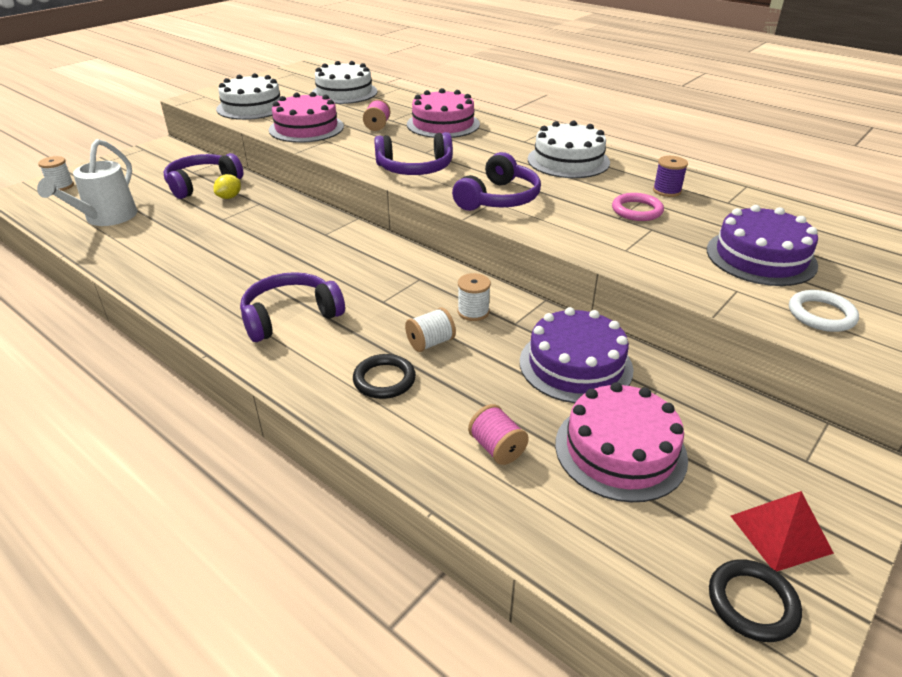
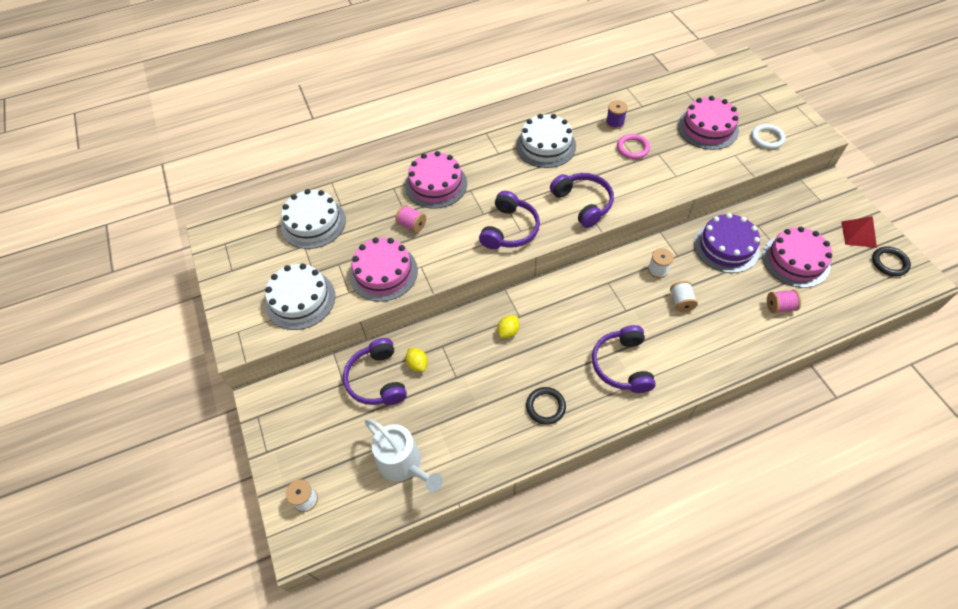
camera: 60 degrees left, 20 degrees up
(299, 232) = (508, 331): none -> yellow lemon
(384, 380) = (708, 335): black ring -> black ring (545, 407)
(760, 257) = (707, 128): purple cake -> pink cake

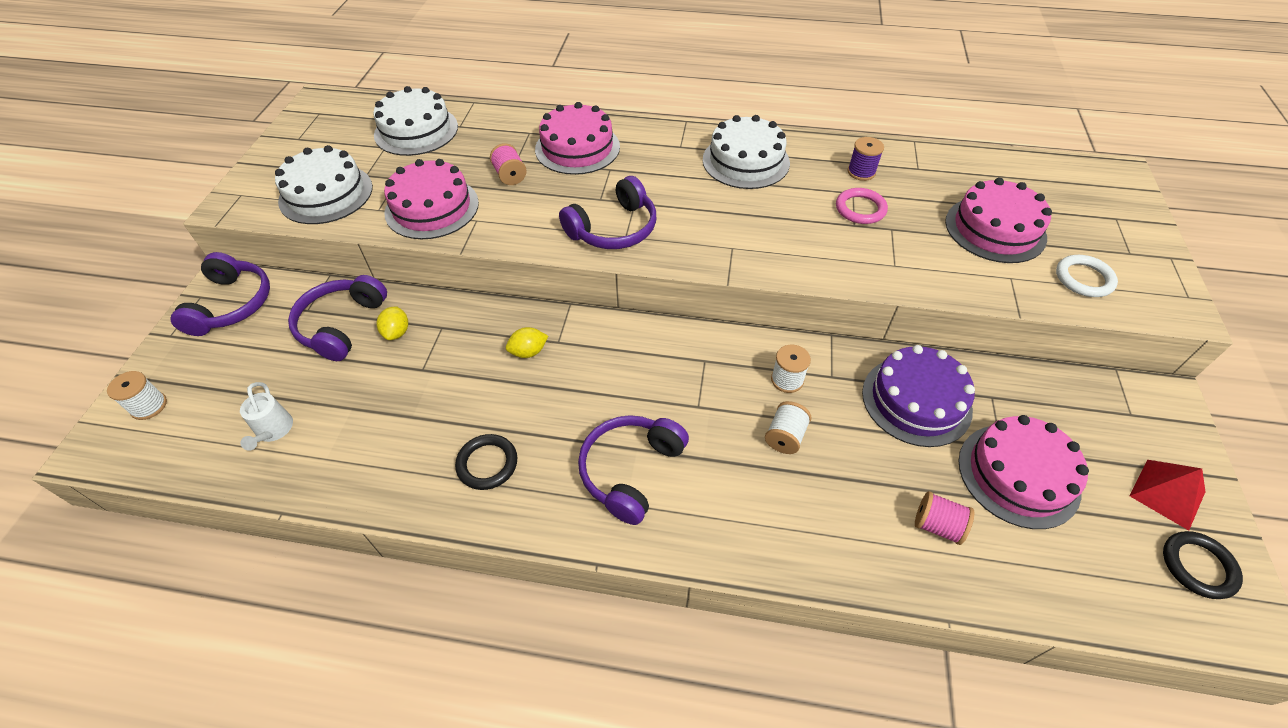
camera: 30 degrees right, 5 degrees down
(404, 464) = (273, 431): white watering can -> white watering can, size x0.57
(583, 203) = (733, 241): purple headphones -> purple headphones (232, 304)

